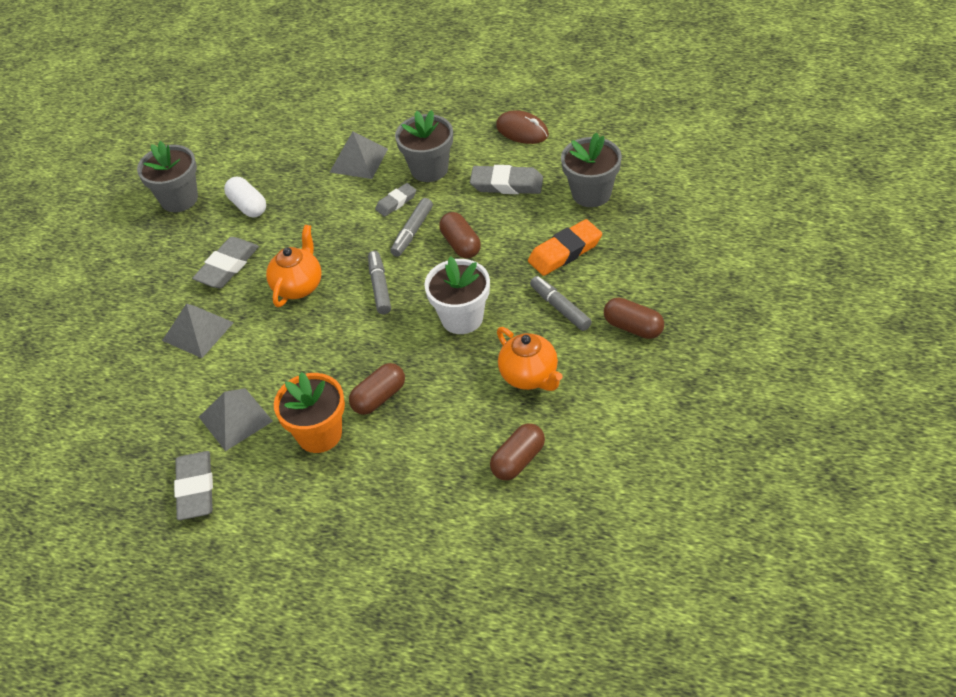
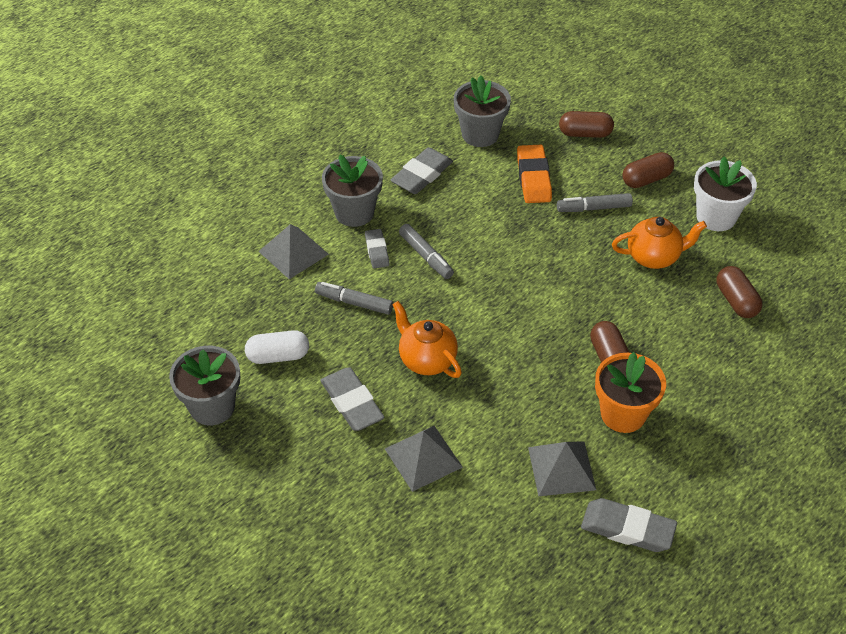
camera: 65 degrees left, 0 degrees up
(380, 287) = (476, 305): grey marker -> grey marker (354, 302)
(461, 244) = (469, 233): brown capsule -> brown capsule (585, 134)
(462, 318) = (558, 269): white flower pot -> white flower pot (716, 217)
(522, 131) = (363, 137): brown mouse -> none

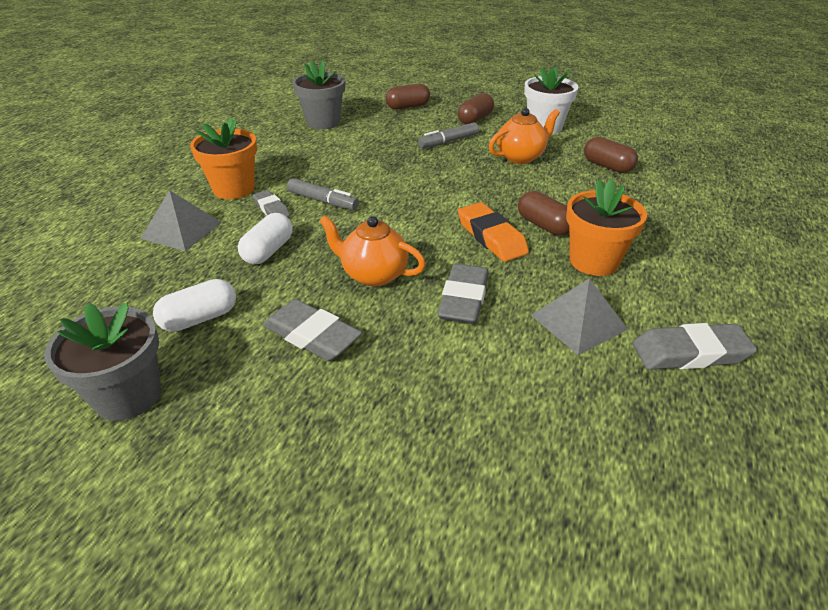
camera: 25 degrees left, 10 degrees down
(354, 212) = (234, 189): grey flower pot -> orange flower pot
(354, 302) = (268, 251): grey marker -> white capsule
(422, 175) = (286, 153): grey eraser -> grey eraser (463, 299)
(423, 457) = (427, 361): grey pyramid -> none
(533, 178) = (385, 136): orange eraser -> orange eraser (491, 237)

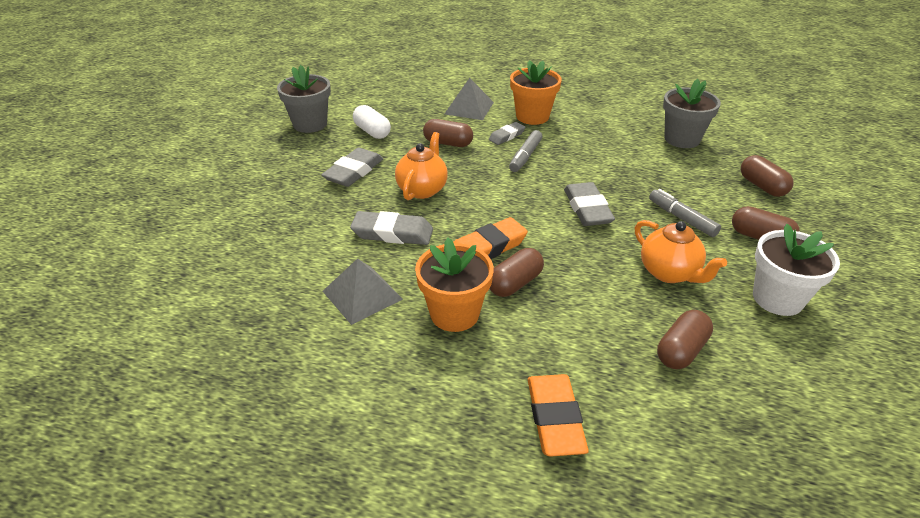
camera: 85 degrees right, 0 degrees up
(268, 251) = (448, 143): white capsule -> brown capsule
(690, 353) = (317, 361): grey eraser -> grey eraser (587, 209)
(696, 222) = (555, 418): none -> orange eraser

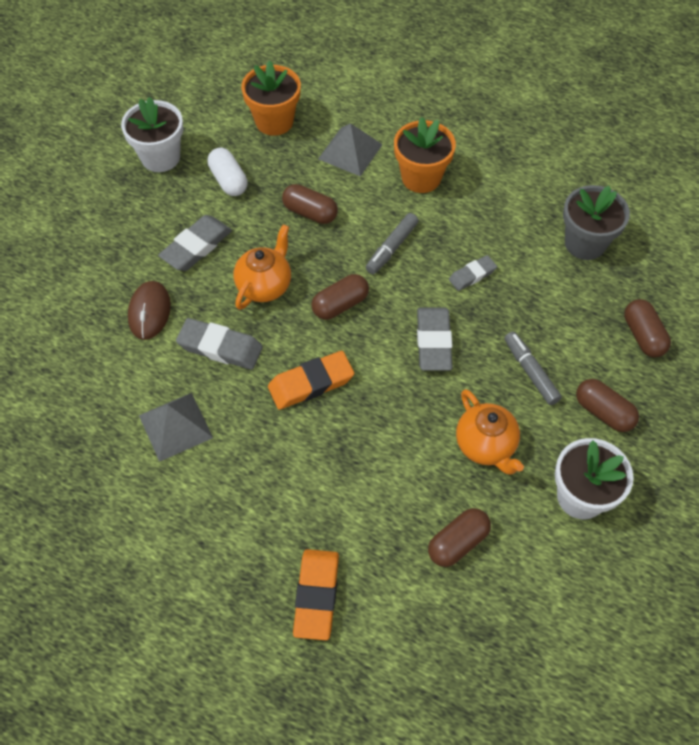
camera: 10 degrees right, 20 degrees up
(310, 124) = (160, 157): grey flower pot -> white flower pot
(319, 217) = (149, 312): none -> brown mouse
(454, 314) = (258, 464): orange flower pot -> orange flower pot (274, 121)
(506, 136) = (380, 209): grey eraser -> grey eraser (472, 275)
(515, 283) = (326, 435): brown capsule -> brown capsule (340, 305)

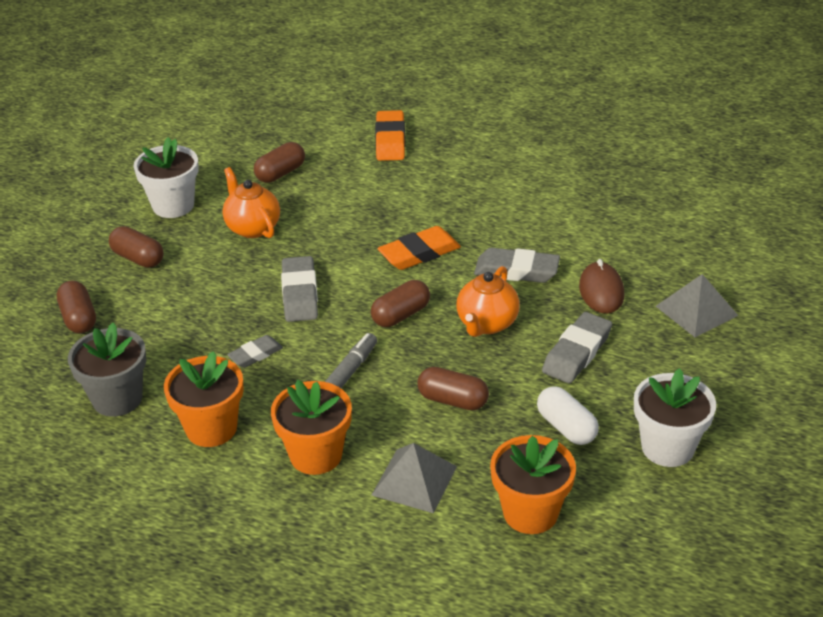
camera: 175 degrees right, 20 degrees down
(176, 426) = (537, 215): grey pyramid -> grey pyramid (696, 310)
(503, 208) = (211, 428): none -> orange flower pot
(530, 372) = (203, 280): grey marker -> none

